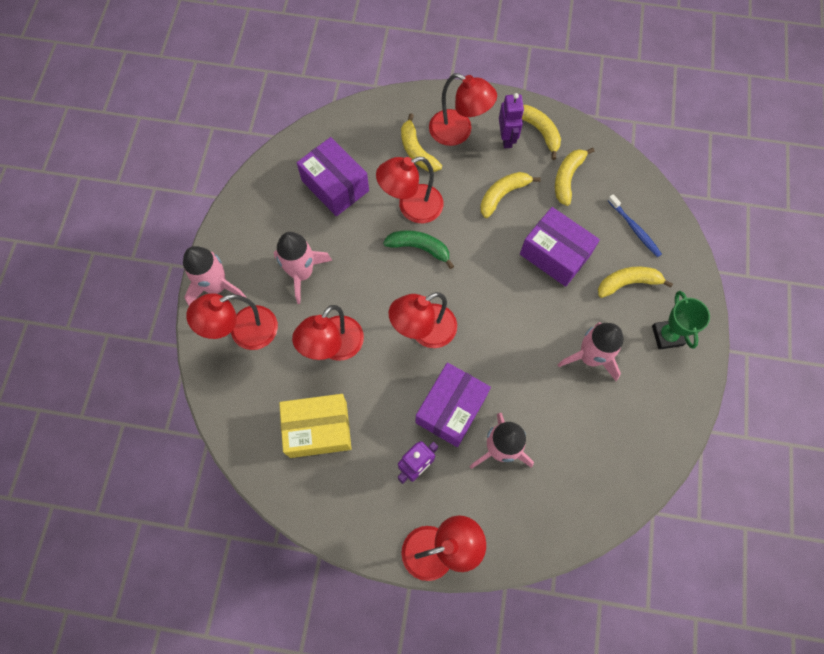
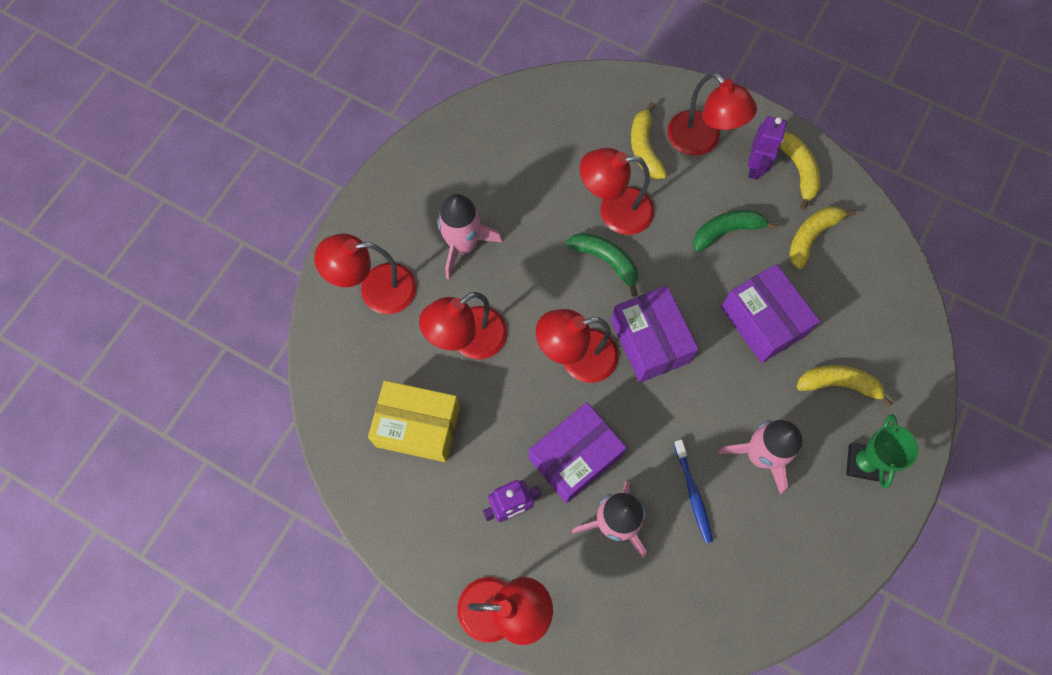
camera: 20 degrees right, 0 degrees up
(216, 286) = (364, 229): pink rocket -> none
(335, 186) = (536, 158): purple box -> purple box (650, 341)
(503, 195) = (727, 231): yellow banana -> green banana
(635, 229) = (871, 323): blue toothbrush -> blue toothbrush (693, 494)

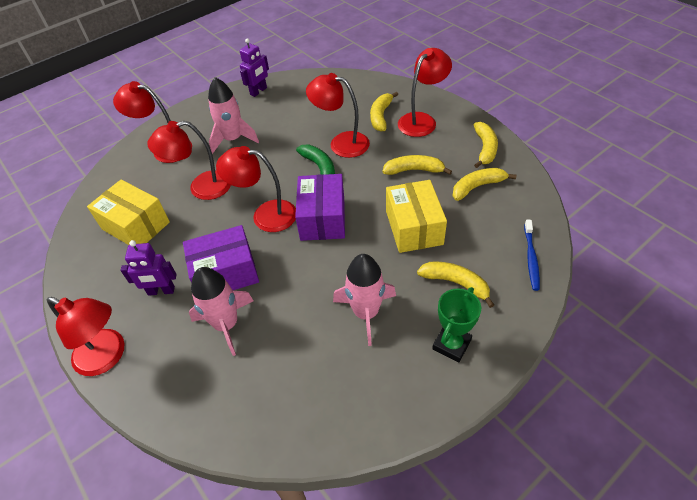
camera: 25 degrees right, 20 degrees down
(693, 494) = (298, 324): blue toothbrush -> blue toothbrush (531, 258)
(701, 141) = (422, 120): red lamp -> red lamp turned 120 degrees counterclockwise
(727, 231) = (414, 170): green banana -> yellow banana
(755, 166) = (454, 140): purple robot -> purple robot (258, 91)
(763, 321) = (414, 227): purple box -> yellow box

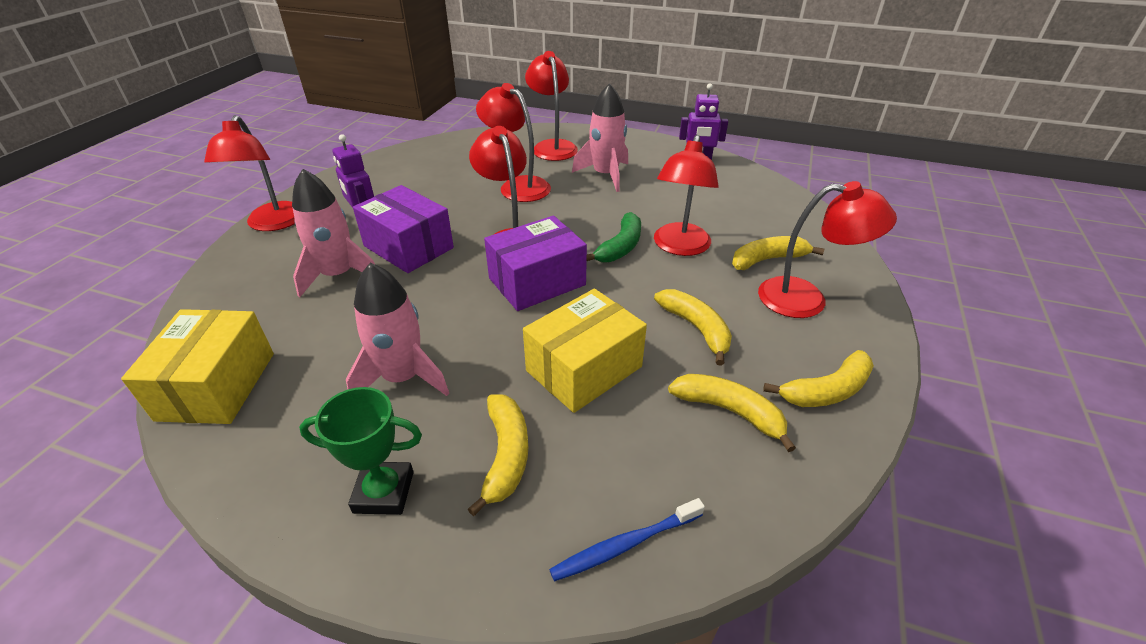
camera: 55 degrees right, 10 degrees down
(136, 225) = (439, 173): yellow box -> yellow box (217, 385)
(341, 143) = (679, 247): red lamp -> red lamp turned 150 degrees counterclockwise

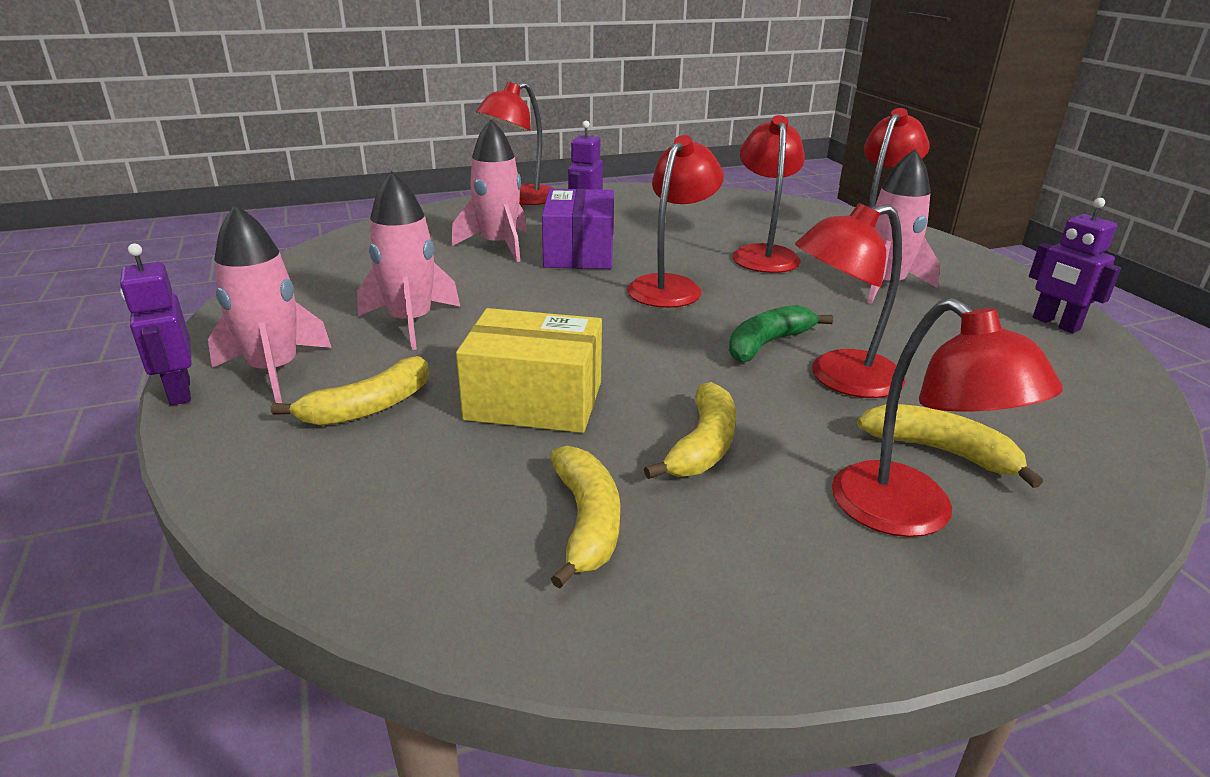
camera: 50 degrees right, 10 degrees down
(217, 385) = (322, 265): yellow box -> none
(342, 575) = (179, 392): none -> purple robot
(384, 492) = (275, 371): green trophy -> pink rocket
(537, 281) = (629, 324): purple box -> none
(620, 247) = (768, 344): green banana -> green banana turned 150 degrees clockwise
(624, 545) = (312, 519): blue toothbrush -> none
(826, 390) = (733, 596): yellow banana -> none

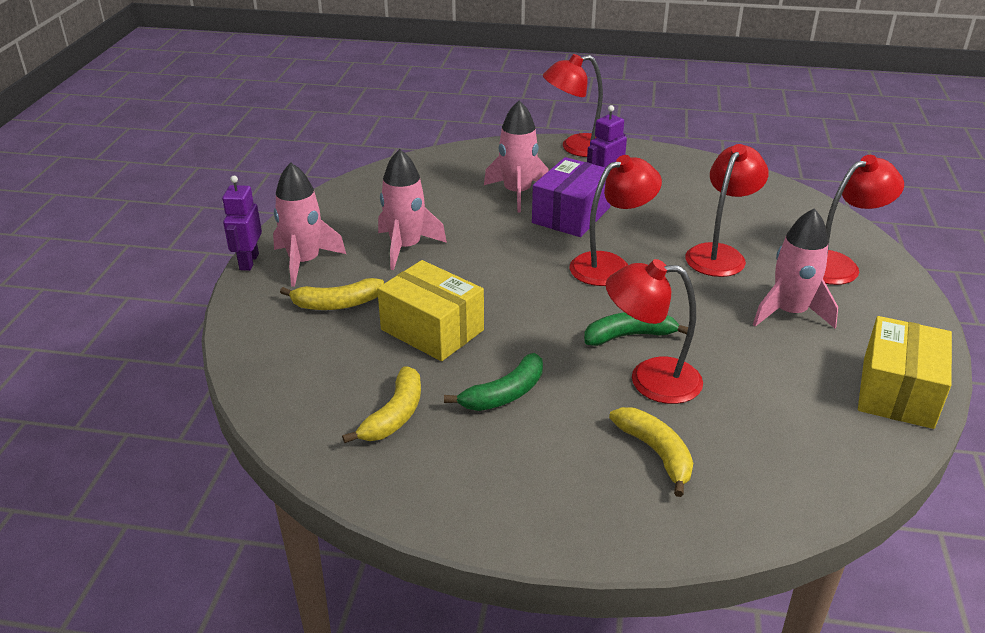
camera: 30 degrees right, 5 degrees up
(702, 445) = (504, 394): yellow banana -> green banana
(910, 514) = (583, 482): red lamp -> none
(1055, 324) = (897, 392): purple robot -> yellow box

